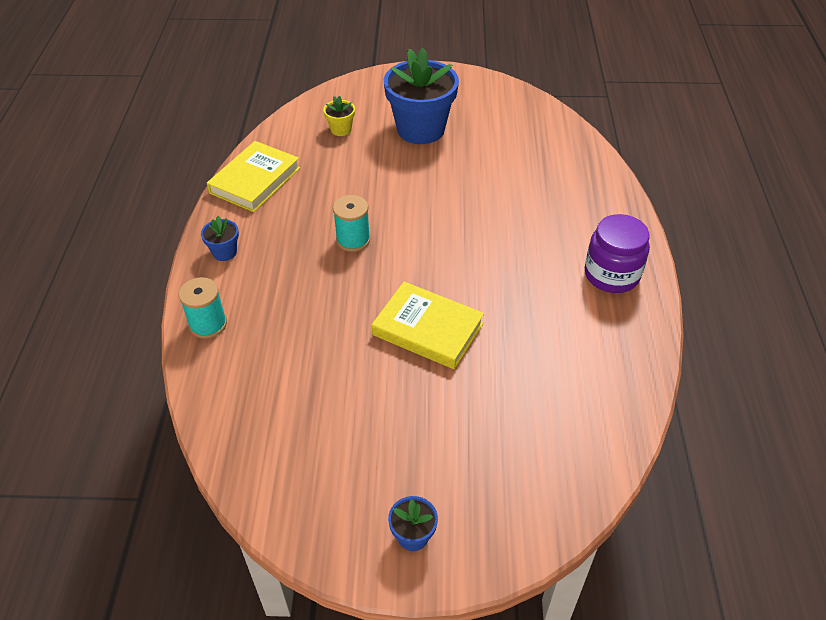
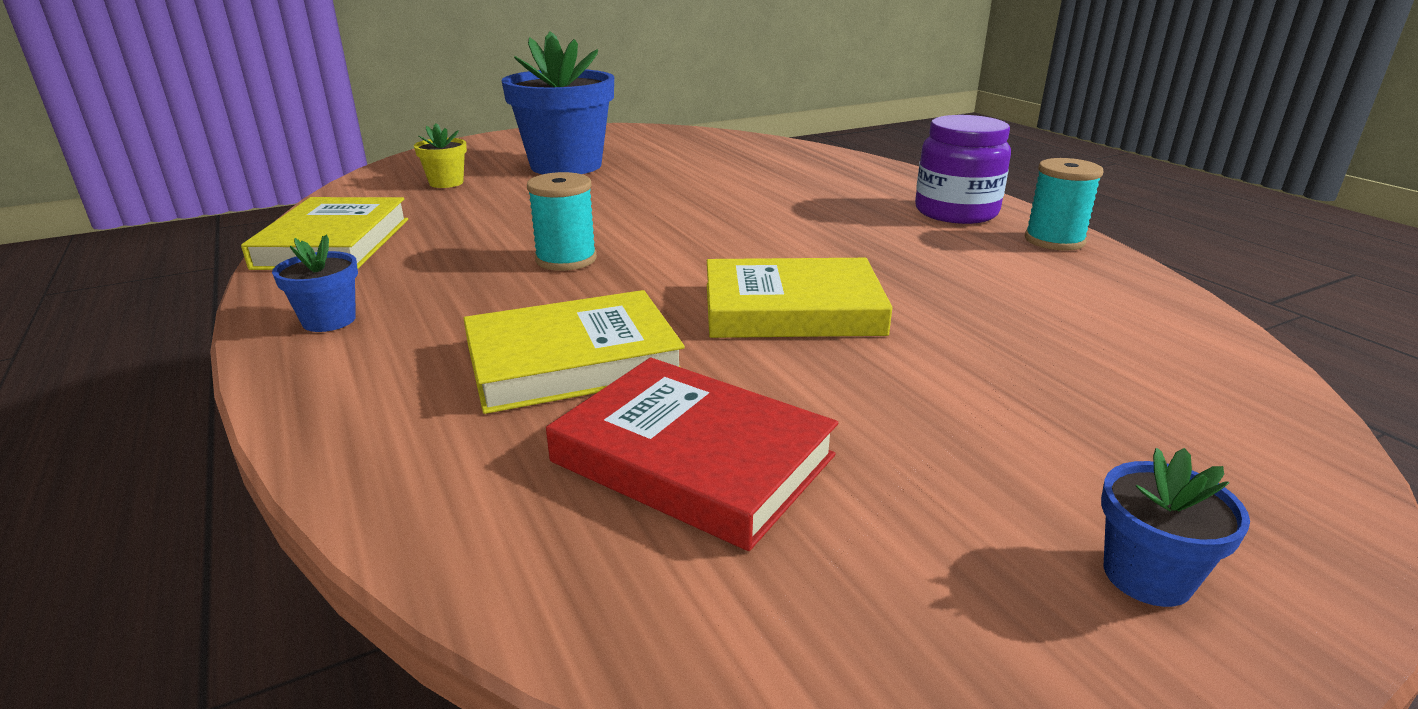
camera: 30 degrees left, 20 degrees down
(208, 324) = (358, 413): turquoise spool -> turquoise spool (1054, 240)
(304, 325) = (573, 360): none -> yellow book
(308, 406) = (692, 458): none -> red book

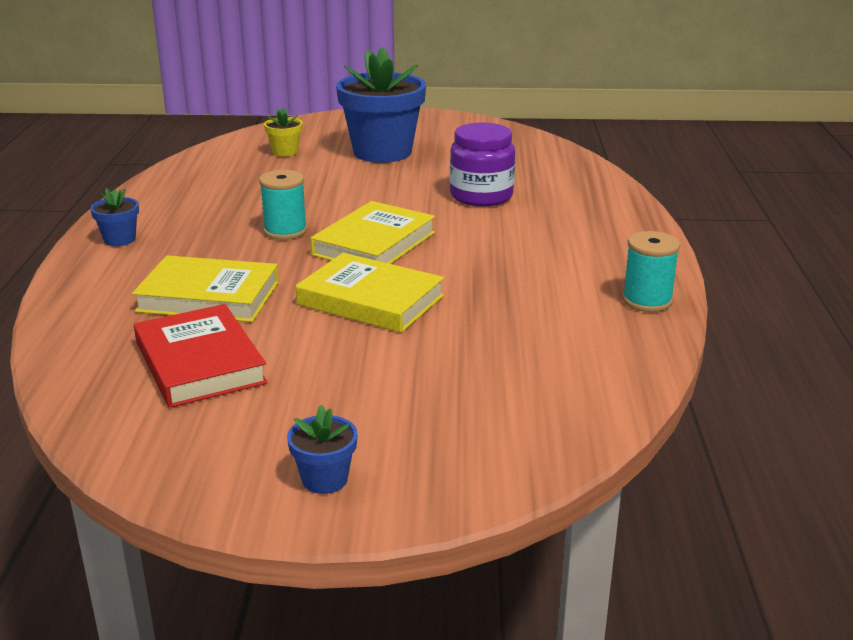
camera: 30 degrees right, 0 degrees up
(334, 243) = (171, 187): yellow book -> yellow book (374, 244)
(956, 212) = (613, 258): purple jar -> purple jar (481, 196)

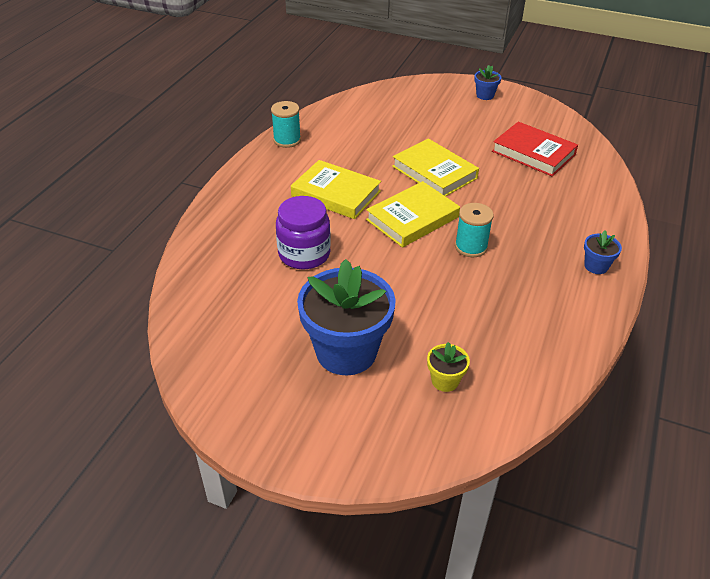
camera: 160 degrees left, 15 degrees up
(199, 363) = (533, 153): red book -> red book turned 45 degrees counterclockwise
(209, 297) = (528, 195): yellow book -> yellow book (336, 194)

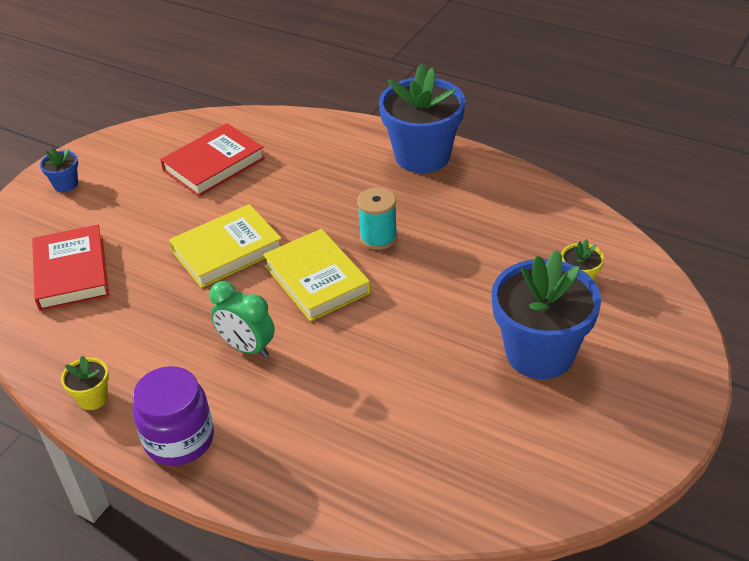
camera: 80 degrees left, 0 degrees up
(287, 140) = (93, 398): turquoise spool -> yellow flower pot
(304, 254) = (368, 385): purple jar -> purple jar (179, 439)
(336, 194) = (247, 348): yellow book -> green clock
(396, 113) = (71, 272): none -> red book
(596, 266) = (422, 156): blue flower pot -> blue flower pot, size x2.30

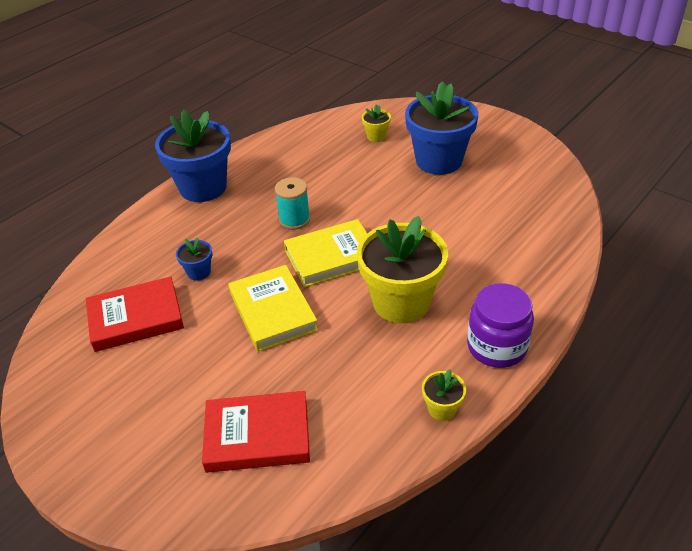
camera: 80 degrees left, 0 degrees up
(66, 184) = (96, 450): blue flower pot -> blue flower pot (199, 272)
(214, 164) = (136, 318): red book -> red book turned 75 degrees counterclockwise
(247, 348) = (401, 302): green clock -> yellow flower pot

